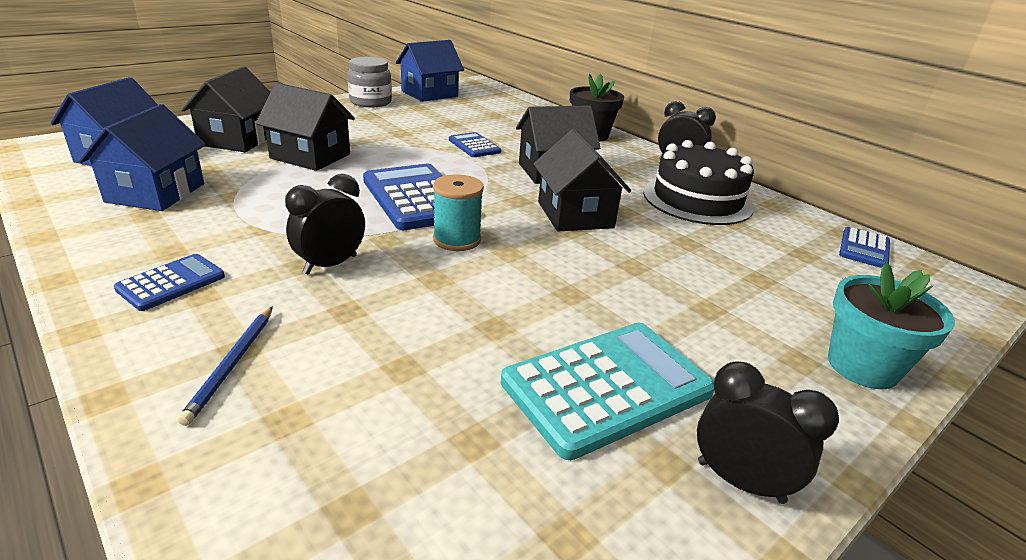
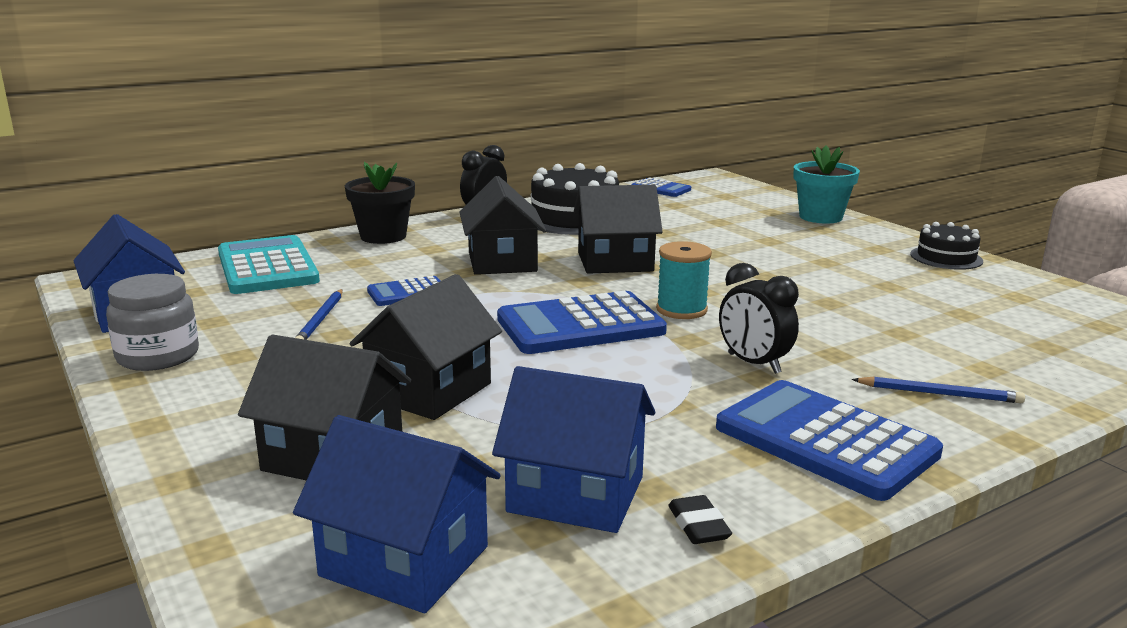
camera: 80 degrees left, 10 degrees down
(91, 225) = (698, 526): none -> black eraser
(171, 283) = (825, 440): blue calculator -> blue calculator, size x1.89
(423, 128) = (321, 319): none -> blue pencil
(607, 387) = (883, 276): turquoise calculator -> turquoise calculator (267, 267)
(740, 481) = (946, 258): black clock -> black cake

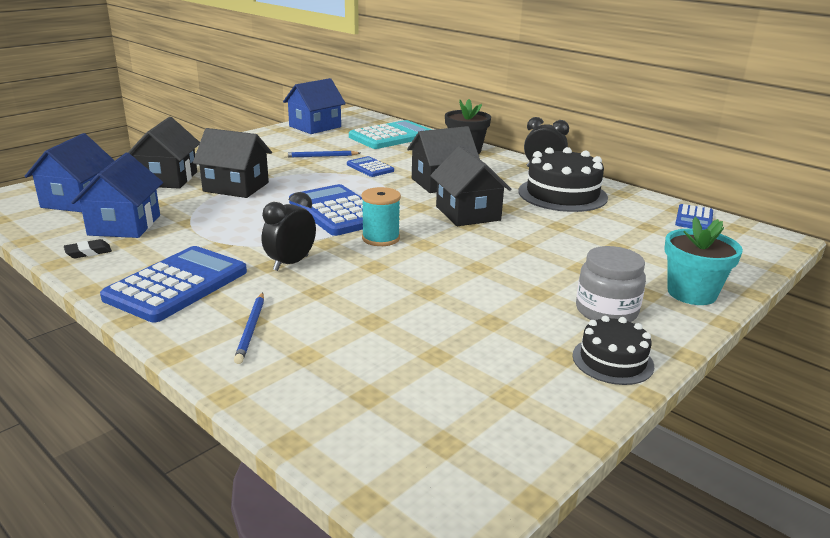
camera: 75 degrees right, 5 degrees up
(158, 356) = (266, 138): grey jar -> grey jar (606, 311)

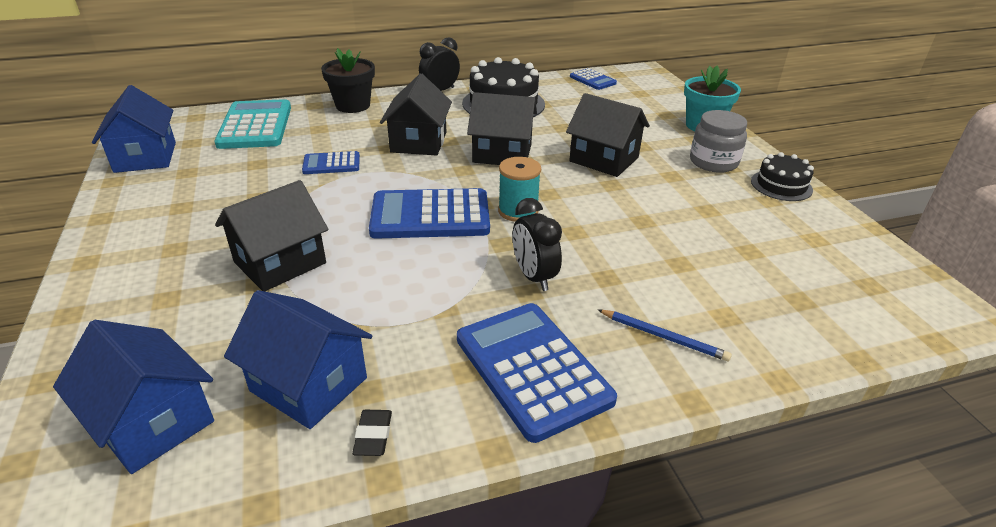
camera: 60 degrees left, 10 degrees up
(167, 179) = (175, 313): black house -> black house (604, 159)
(321, 156) = (256, 181): blue pencil -> none

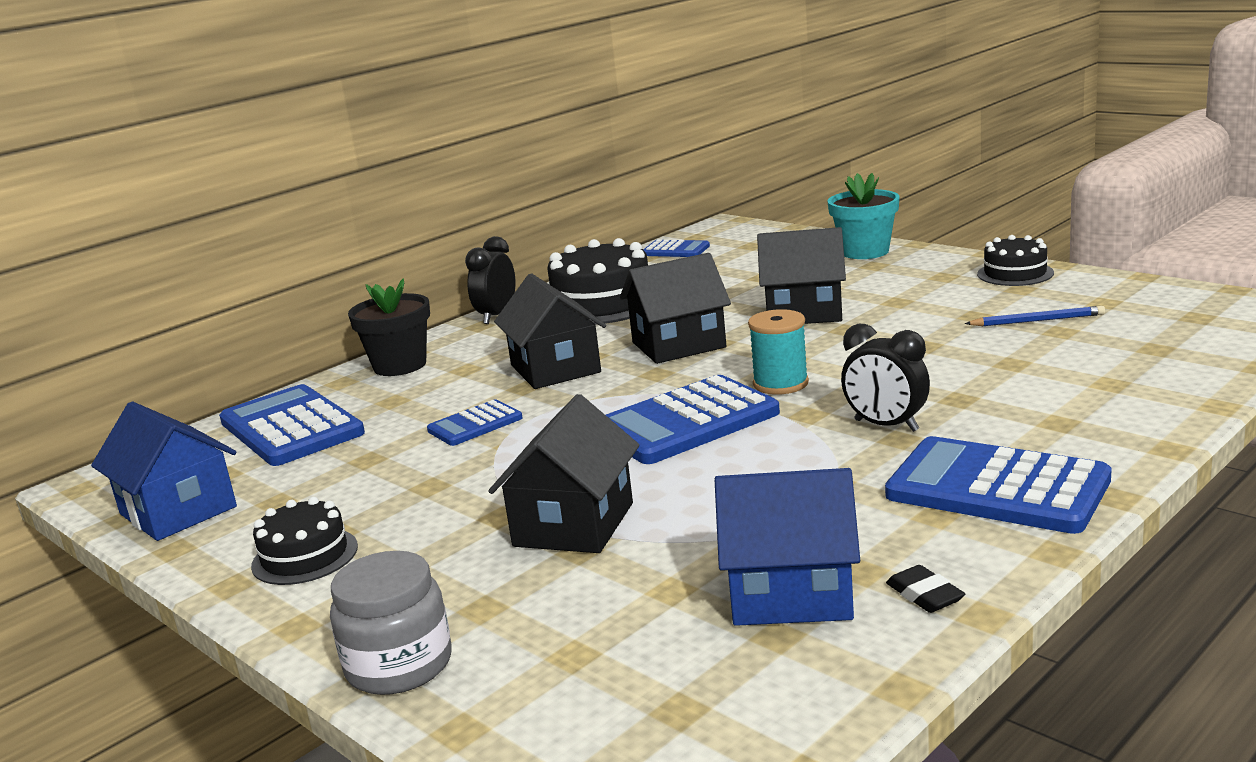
camera: 25 degrees left, 15 degrees down
(149, 216) = (305, 556): none -> black cake
(152, 422) = (666, 694): blue house -> none
(255, 126) = (291, 427): turquoise calculator -> blue calculator
(663, 337) = (1079, 418): blue pencil -> blue pencil (1037, 320)
(713, 162) = (922, 277): grey jar -> grey jar (399, 665)

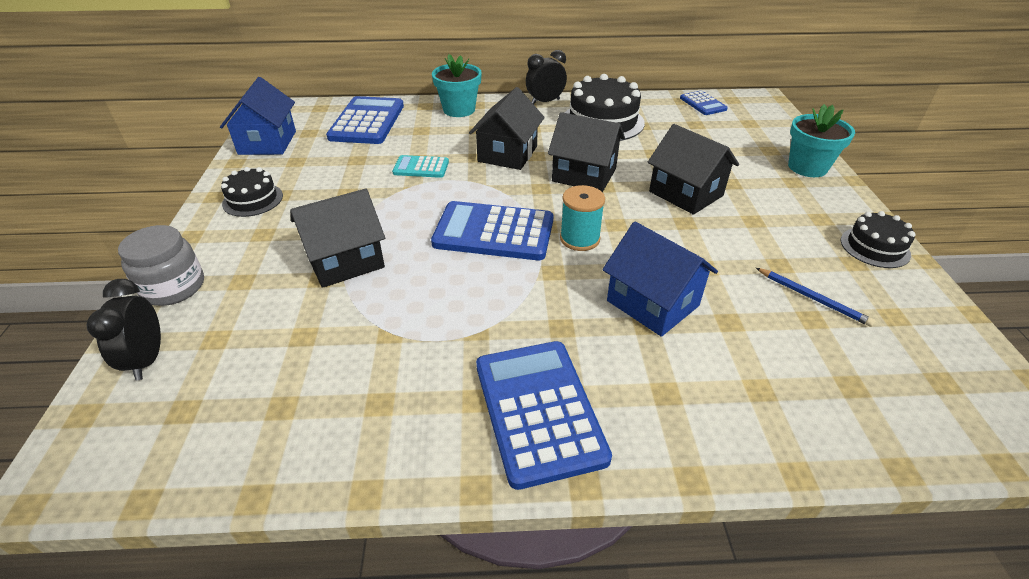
camera: 40 degrees right, 20 degrees up
(400, 365) = (459, 110): black flower pot -> turquoise flower pot
(475, 424) = (421, 167): blue calculator -> turquoise calculator
(790, 593) = (331, 386): blue house -> blue house (652, 303)
(886, 425) = (572, 312): black clock -> black clock (147, 360)
(924, 595) = (370, 449): black eraser -> none

